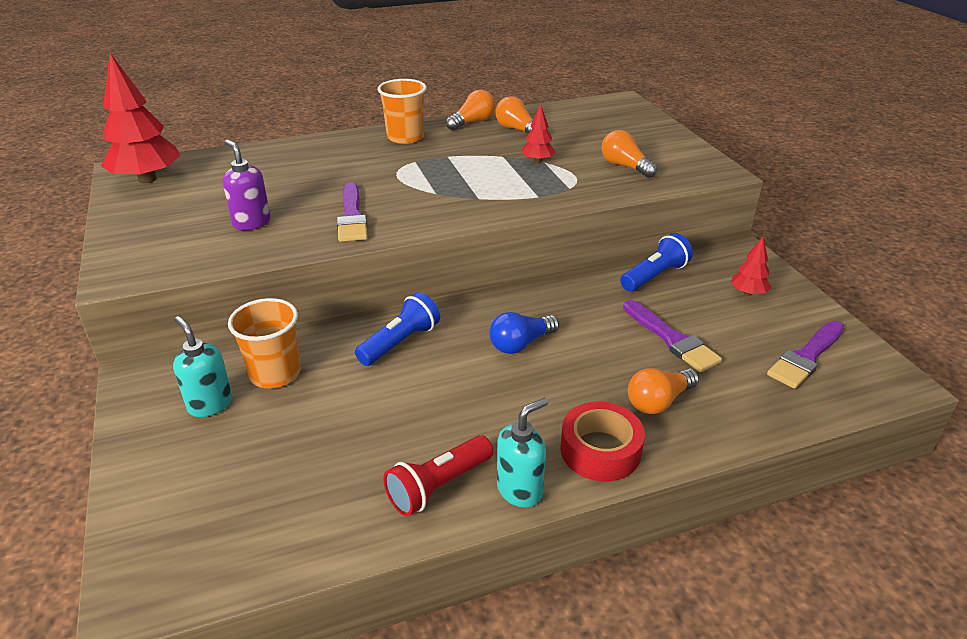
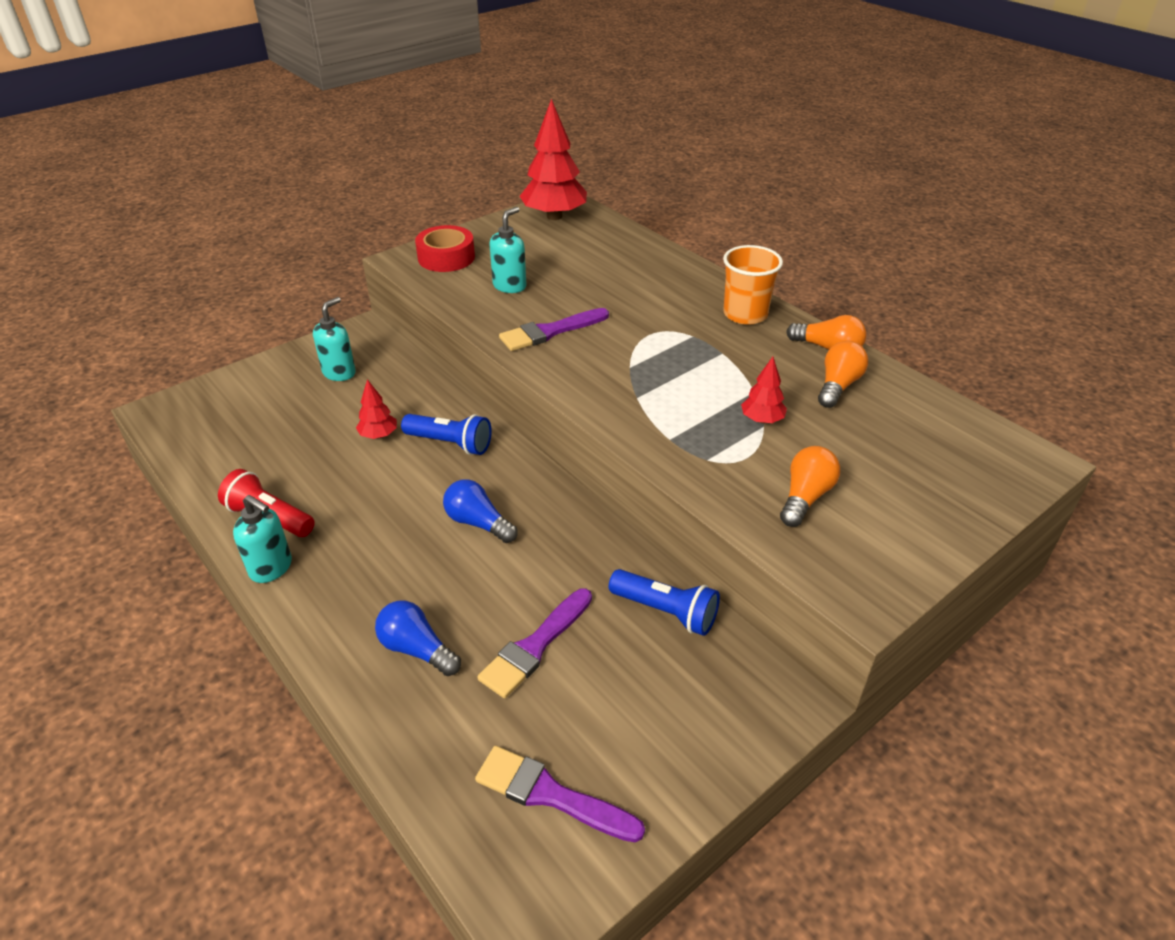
camera: 70 degrees right, 5 degrees up
(251, 223) = (510, 286): purple soap dispenser -> turquoise soap dispenser
(275, 373) = (384, 390): orange cup -> none
(600, 450) = (331, 613): red tape -> red tape (446, 257)
(658, 401) = (417, 649): orange light bulb -> blue light bulb
(748, 293) = (677, 717): red tree -> red tree (378, 435)

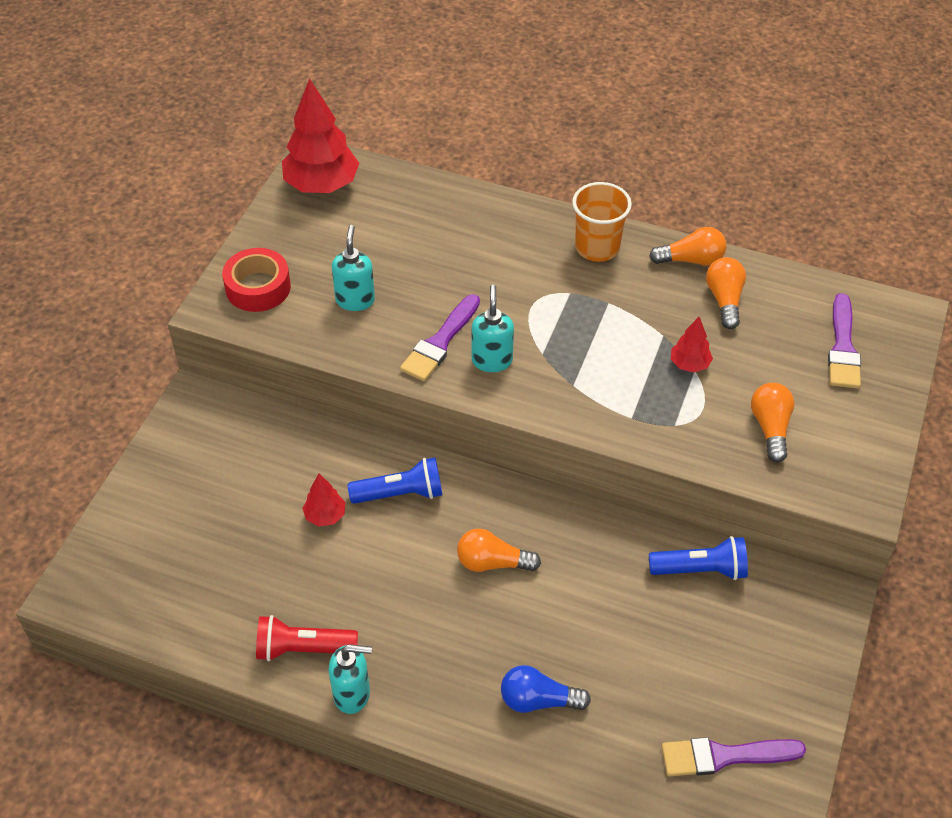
camera: 30 degrees left, 10 degrees up
(339, 373) = (220, 462): turquoise soap dispenser -> turquoise soap dispenser (492, 360)
(478, 523) = (492, 562): blue light bulb -> orange light bulb
(535, 646) = (626, 650): purple brush -> purple brush (843, 347)

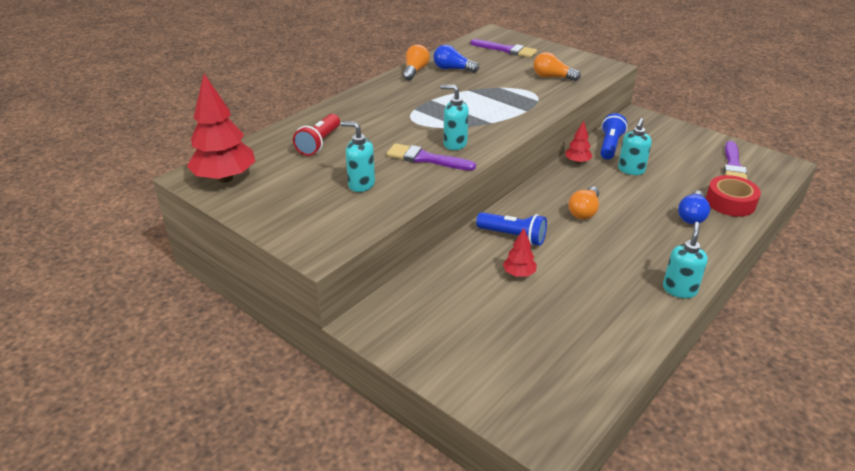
camera: 70 degrees left, 15 degrees down
(258, 287) = (312, 226): red tape -> red tape (730, 202)
(303, 648) = (637, 306): red flashlight -> red flashlight (319, 143)
(400, 493) = (513, 236): blue flashlight -> blue flashlight turned 105 degrees clockwise
(440, 342) = (426, 159): purple brush -> purple brush turned 150 degrees clockwise
(597, 247) = (382, 93): orange cup -> none
(636, 607) = (631, 170): none -> turquoise soap dispenser
(689, 364) = (495, 87): red tree -> red tree (577, 162)
(724, 300) = (453, 69): orange light bulb -> blue light bulb

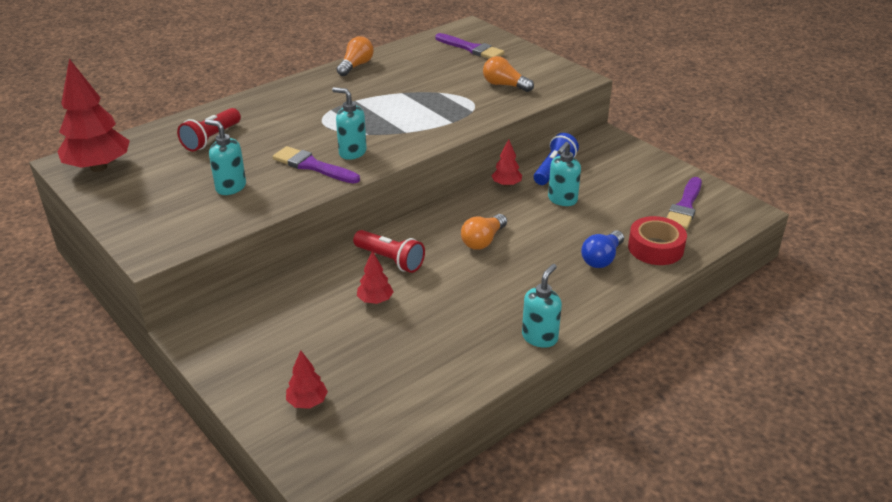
camera: 10 degrees right, 0 degrees up
(453, 69) = (398, 67): blue light bulb -> none
(507, 375) = (307, 402): none -> red tree
(513, 236) = (390, 260): blue flashlight -> red flashlight

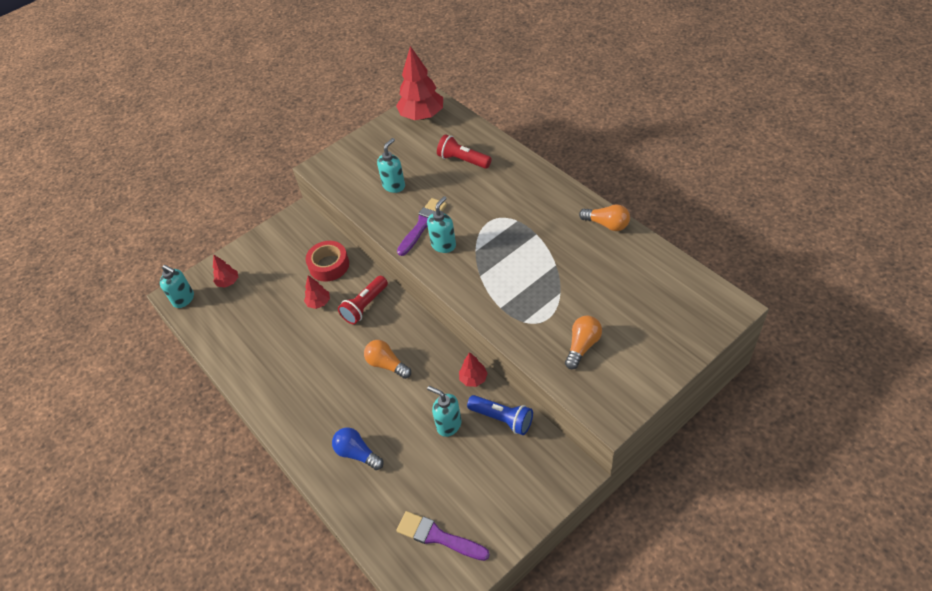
camera: 95 degrees right, 15 degrees up
(471, 48) = (668, 312): purple brush -> none
(540, 337) = (266, 405): turquoise soap dispenser -> turquoise soap dispenser (184, 299)
(655, 248) = (370, 500): red tape -> red tape (329, 265)

